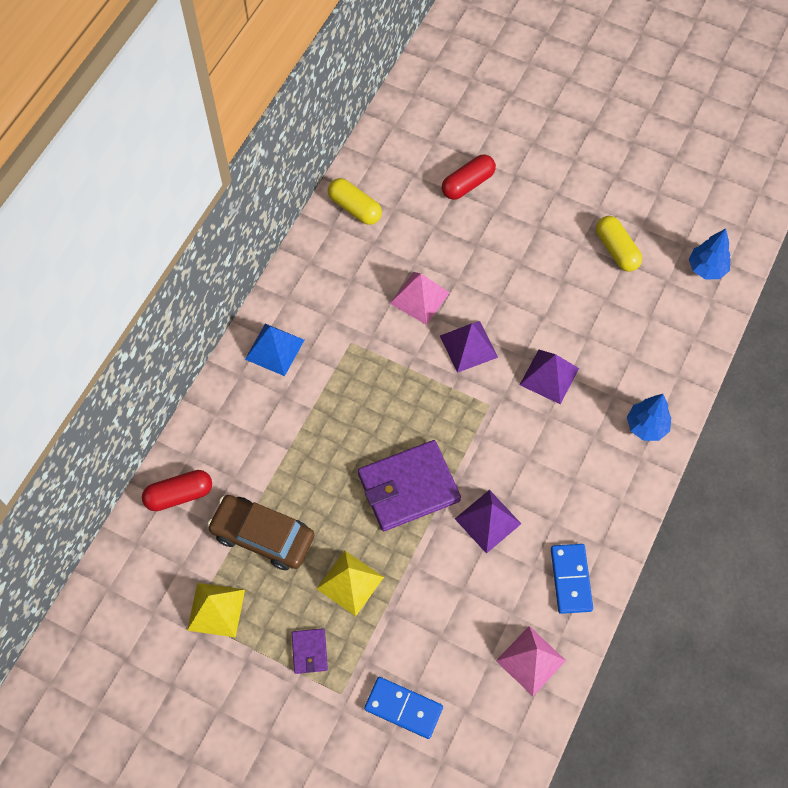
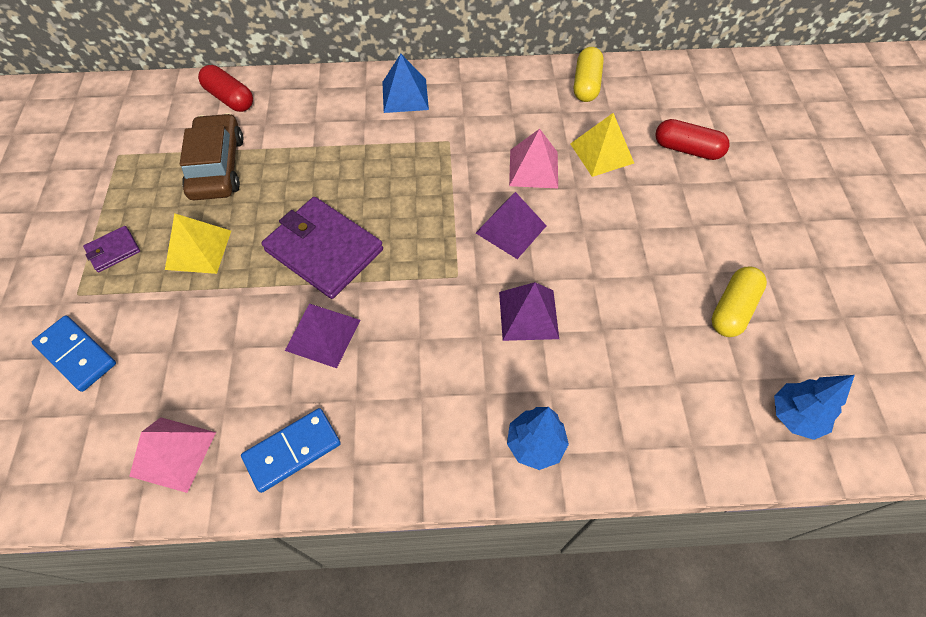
camera: 60 degrees right, 5 degrees down
(216, 609) = (131, 167): yellow pyramid -> yellow pyramid (601, 153)
(403, 708) = (77, 354): blue domino -> blue domino turned 45 degrees counterclockwise

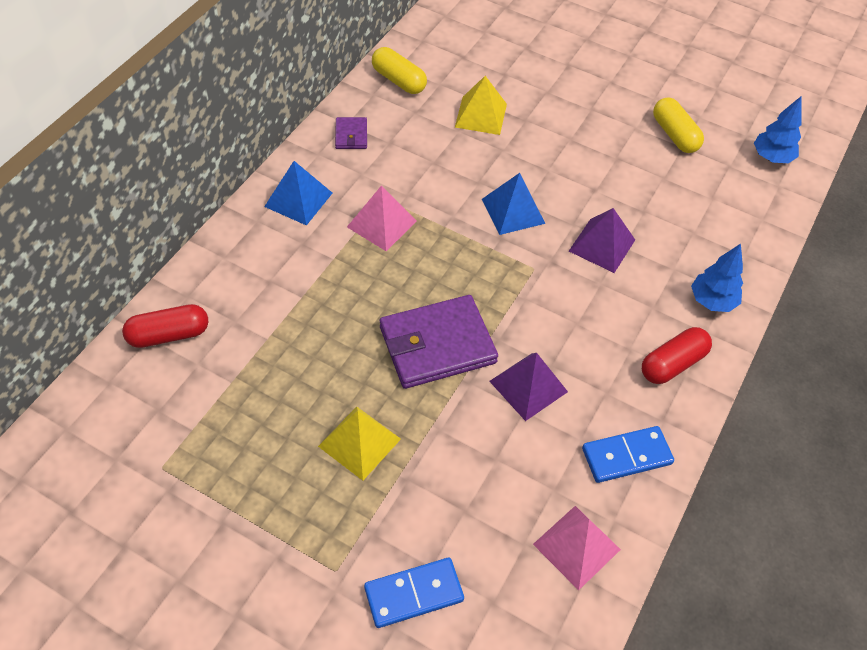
camera: 60 degrees left, 5 degrees down
(113, 250) = (302, 518): purple wallet -> purple wallet (351, 135)
(217, 167) = (260, 384): brown car -> none
(292, 451) = (626, 456): blue domino -> blue domino turned 75 degrees clockwise
(511, 229) = (513, 211): purple pyramid -> blue pyramid
(533, 168) = (462, 163): pink pyramid -> pink pyramid (382, 223)
(687, 149) = (518, 68): red capsule -> red capsule (672, 364)

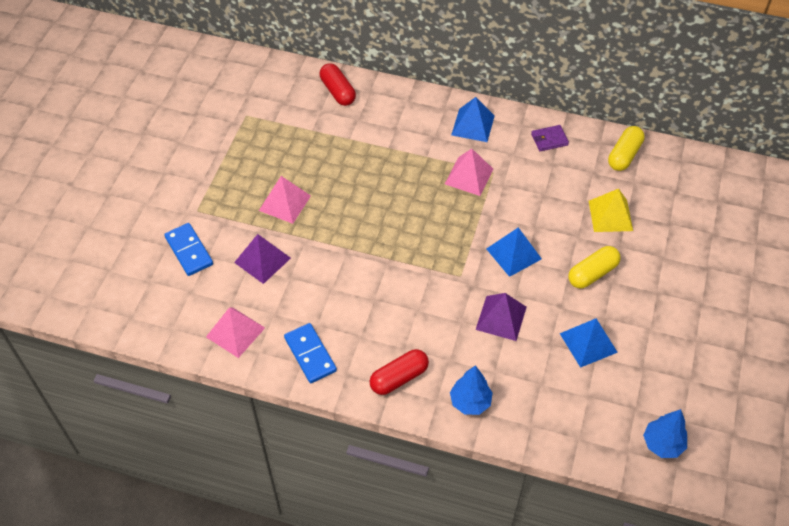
camera: 80 degrees right, 0 degrees up
(359, 442) = (284, 203): yellow pyramid -> pink pyramid
(437, 345) = (372, 229): purple wallet -> none
(528, 386) = (352, 287): purple pyramid -> purple pyramid (262, 260)
(646, 179) = (588, 342): none -> blue pyramid
(672, 364) = (399, 378): red capsule -> red capsule turned 75 degrees counterclockwise
(674, 135) = (655, 360): yellow capsule -> yellow capsule (592, 273)

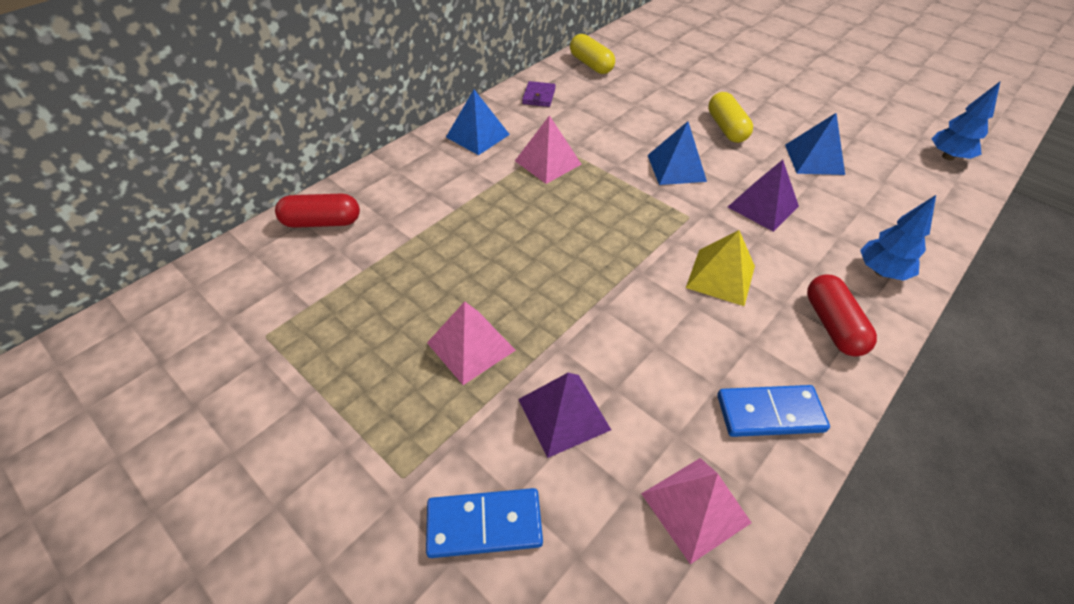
camera: 65 degrees left, 5 degrees down
(610, 215) = (659, 95): yellow pyramid -> yellow pyramid (720, 277)

